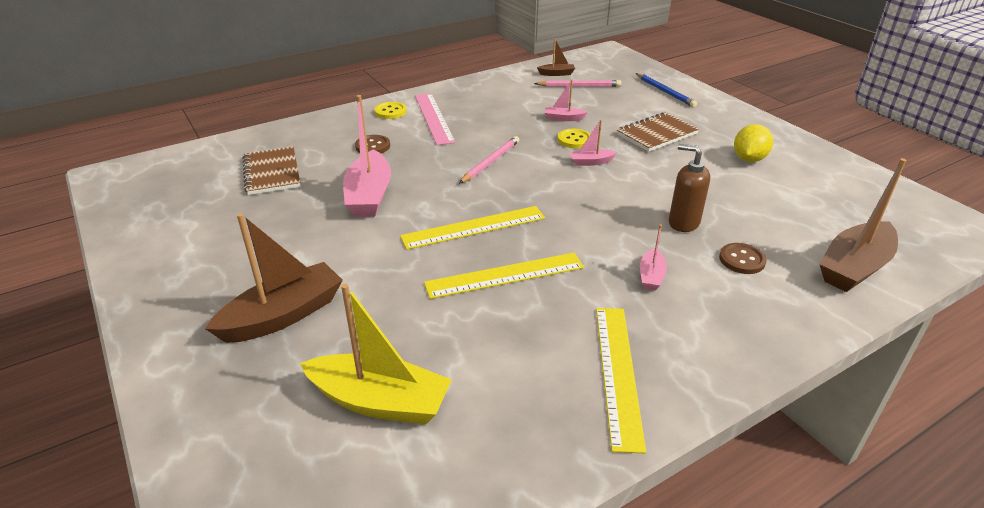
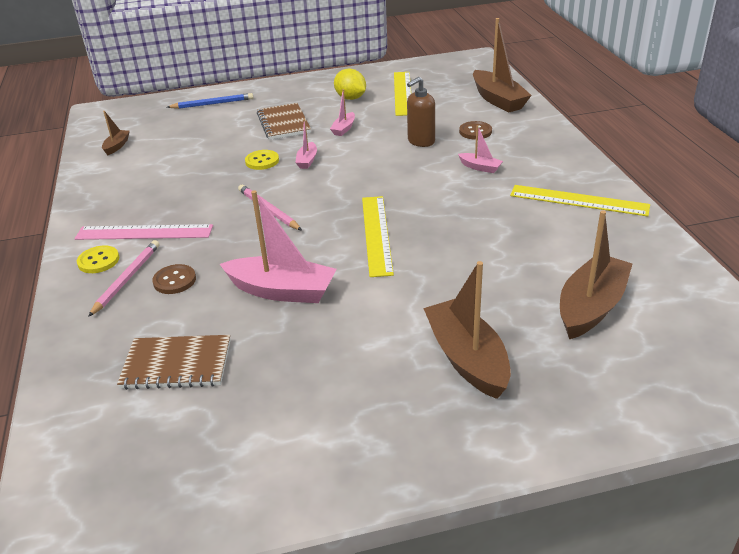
camera: 70 degrees left, 0 degrees up
(380, 401) = (591, 307): yellow boat -> brown boat
(505, 275) = (454, 228): yellow ruler -> yellow ruler (402, 93)
(563, 118) = (216, 159): pink boat -> pink boat (344, 129)
(579, 86) = (158, 140): pink pencil -> pink pencil (127, 279)

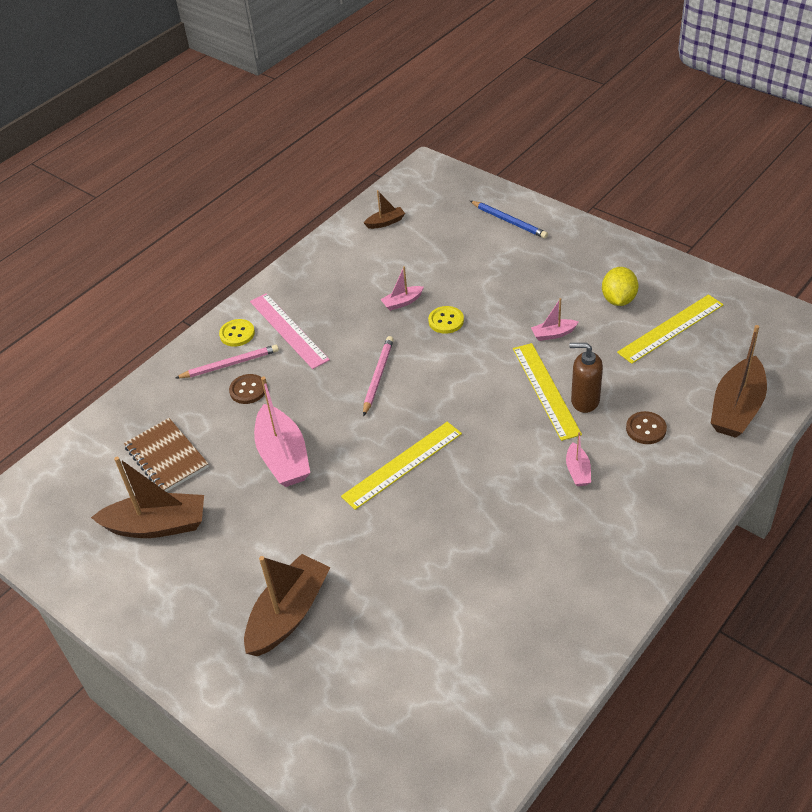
camera: 55 degrees right, 10 degrees up
(283, 123) = (522, 289): brown notebook -> none
(307, 160) = (474, 348): pink boat -> pink boat (402, 302)
(578, 200) = (586, 576): yellow ruler -> yellow ruler (546, 390)
(591, 307) = (416, 664): brown boat -> brown boat (157, 525)

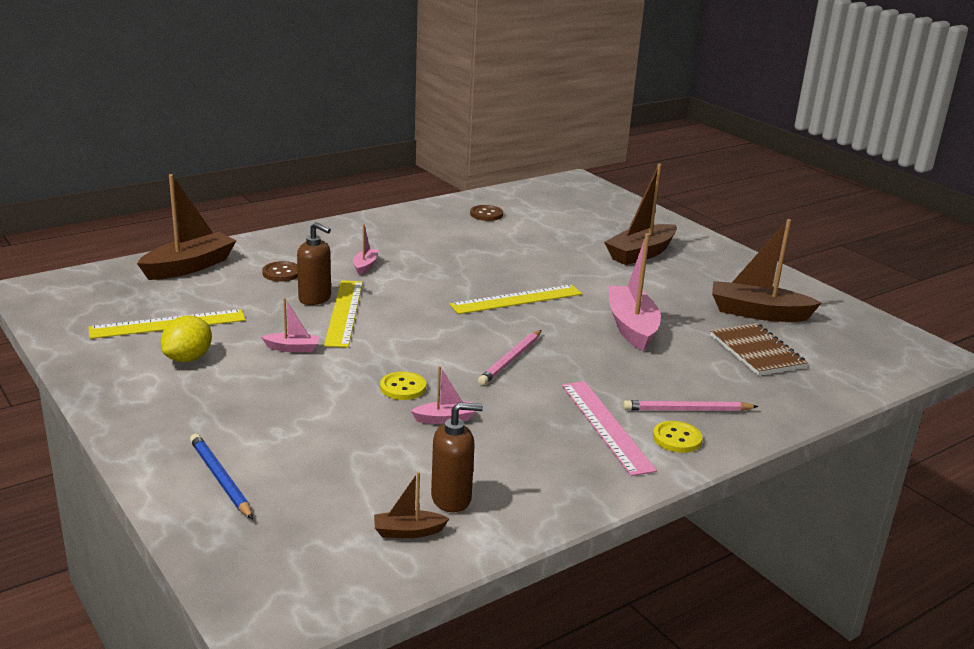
camera: 170 degrees left, 20 degrees down
(248, 390) = (665, 382): brown button -> brown button (486, 214)
(371, 247) = (451, 499): none -> brown soap dispenser

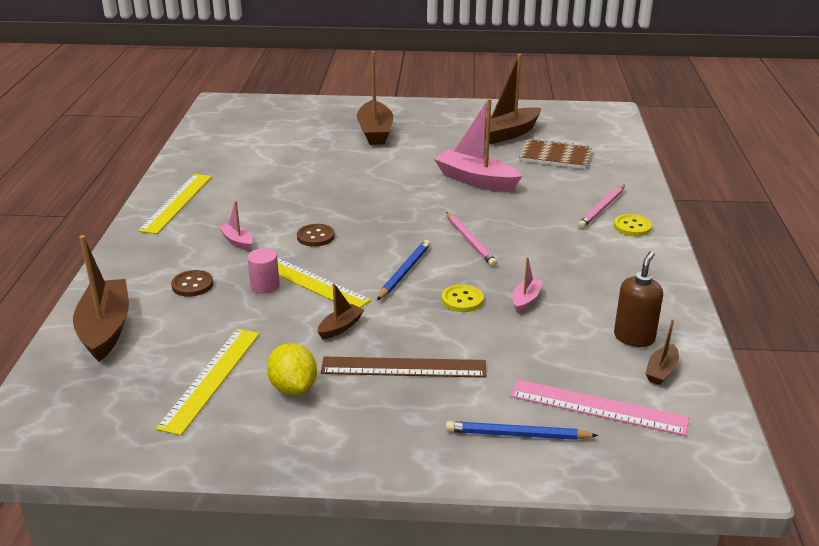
camera: 50 degrees left, 5 degrees up
(265, 394) = (403, 367): none -> brown ruler
(292, 348) = (340, 327): pink boat -> brown boat
(315, 299) = (265, 286): brown soap dispenser -> pink cylinder
(413, 347) = (404, 272): none -> blue pencil
(486, 214) = (223, 157): brown button -> brown button (315, 237)
(517, 299) = (383, 203): yellow ruler -> yellow ruler (177, 203)
(606, 426) = (595, 243): pink ruler -> pink ruler (598, 407)

